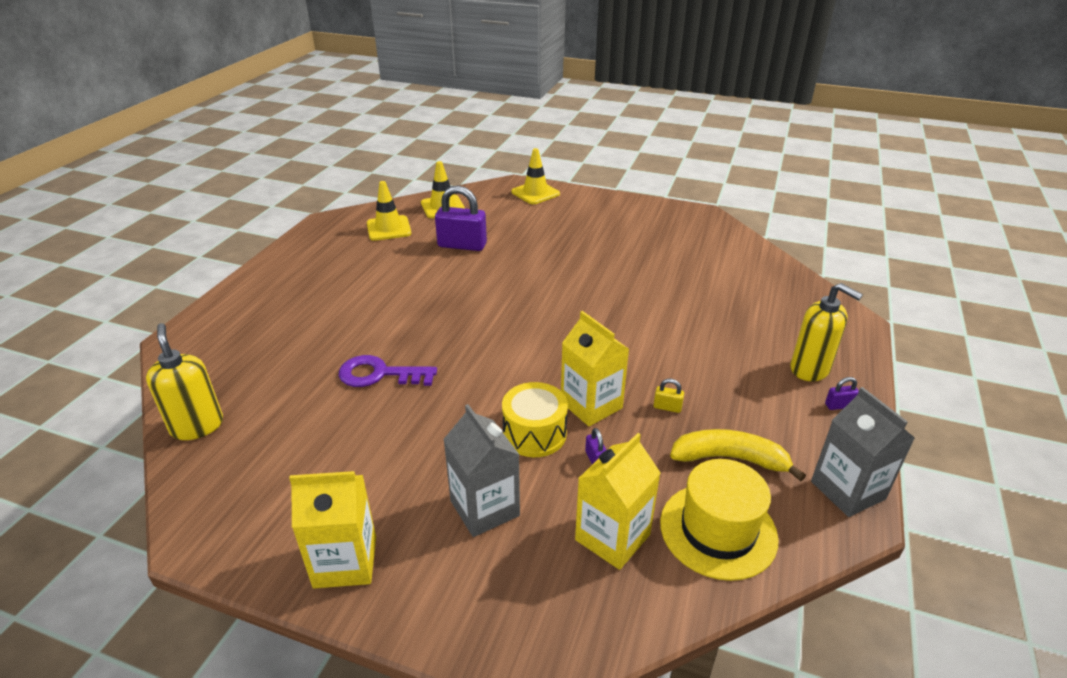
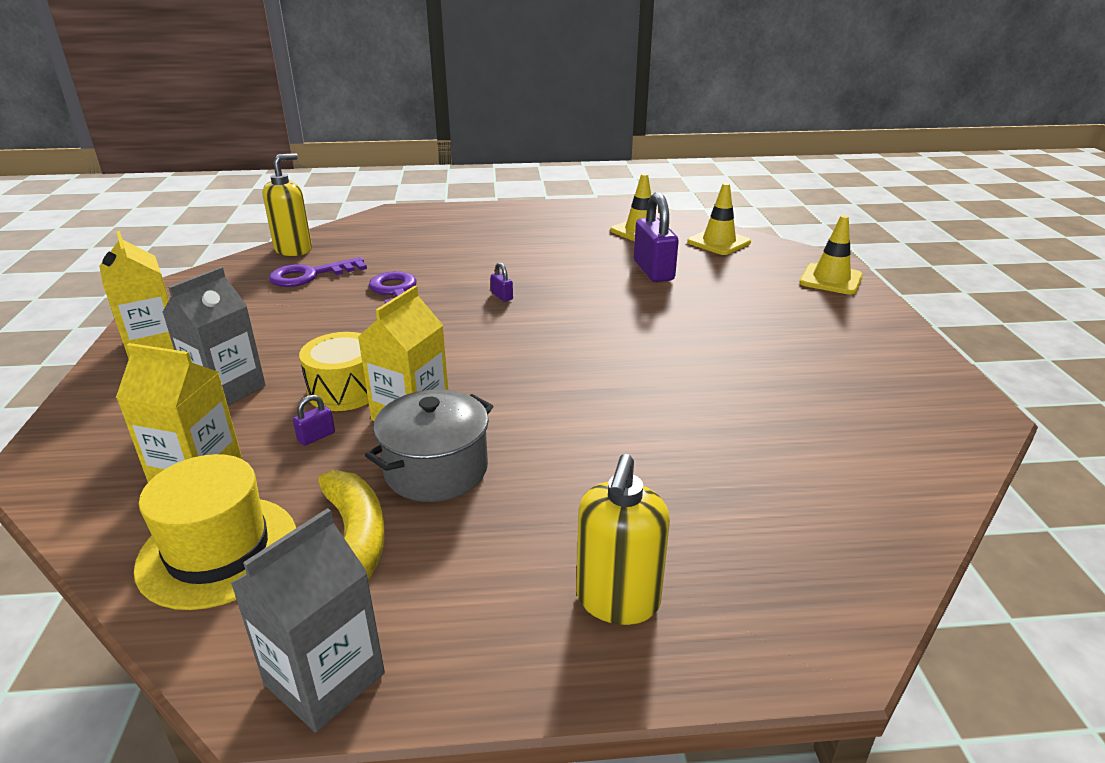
camera: 65 degrees right, 5 degrees down
(282, 422) = (310, 275): none -> purple key
(667, 407) = (436, 469): yellow padlock -> grey pot
(839, 405) = (537, 649): purple padlock -> purple padlock (502, 296)

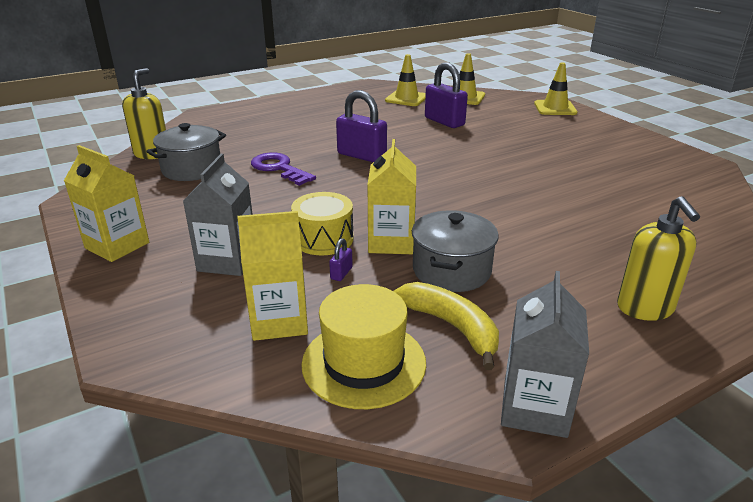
camera: 25 degrees left, 0 degrees up
(310, 275) = (192, 169): purple key -> grey pot
(502, 296) = (361, 156): purple padlock -> purple padlock, size x2.35

